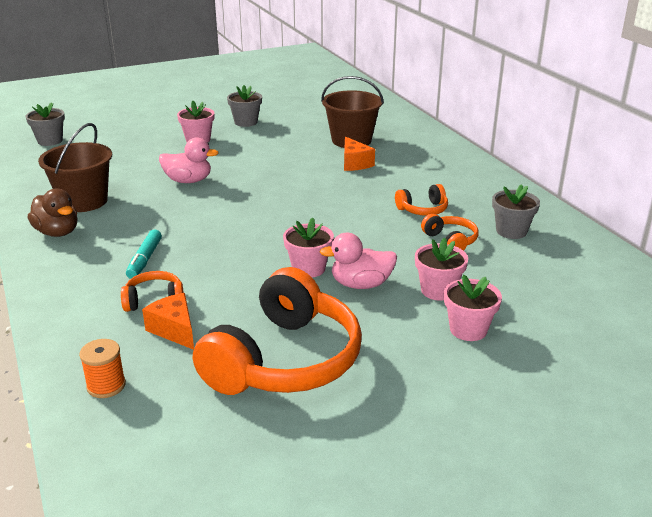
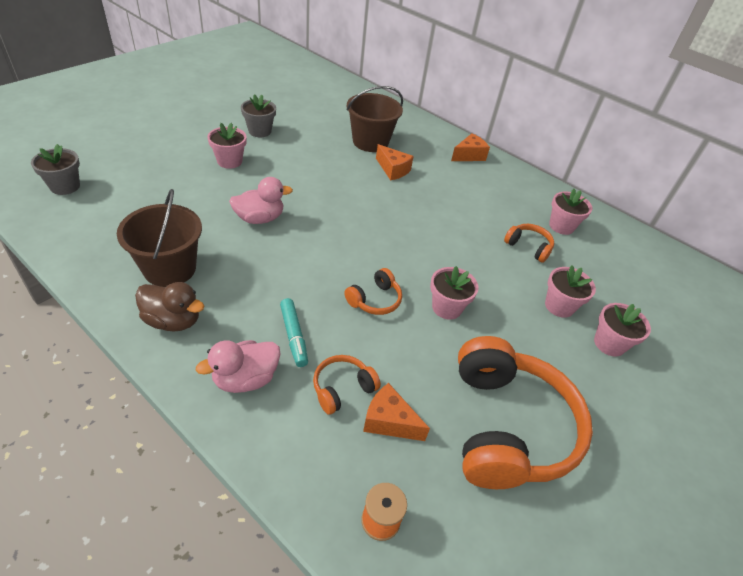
camera: 30 degrees left, 15 degrees up
(361, 284) = (500, 315): pink duck -> pink duck (245, 379)
(423, 209) = (484, 215): orange headphones -> orange headphones (374, 300)
(455, 162) = (469, 156): none -> orange cheese
(511, 231) = (561, 226): grey flower pot -> pink flower pot

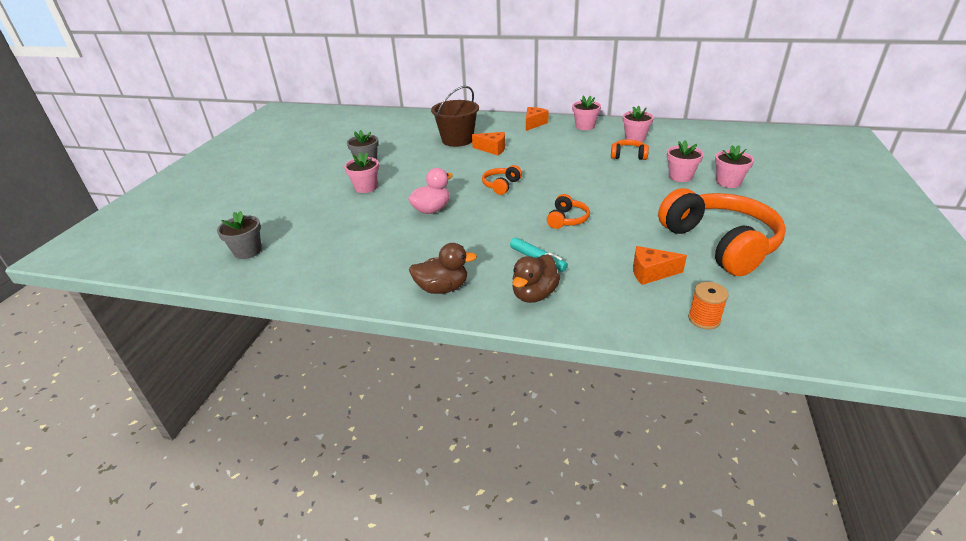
camera: 20 degrees left, 10 degrees down
(170, 269) = (401, 262): brown bucket -> none
(245, 379) = (534, 294): pink duck -> brown duck
(342, 388) = (603, 271): orange headphones -> orange headphones (501, 185)
(447, 307) = (616, 204): pink flower pot -> pink flower pot (585, 126)

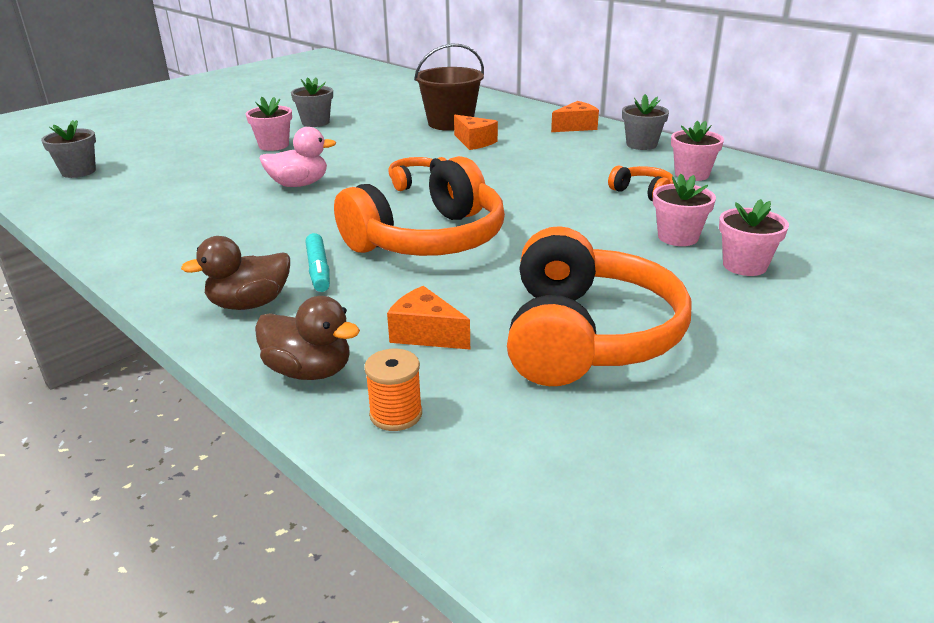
camera: 30 degrees right, 5 degrees down
(442, 288) = (174, 262): brown duck -> brown duck (309, 371)
(567, 219) = (428, 240): orange headphones -> orange headphones, size x2.27
(585, 126) = (641, 144): pink flower pot -> grey flower pot

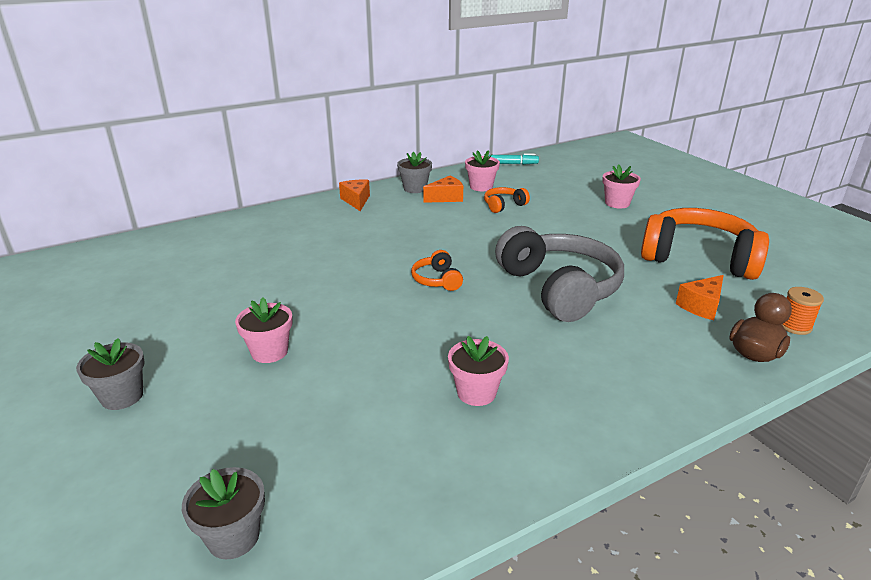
camera: 75 degrees left, 0 degrees up
(250, 304) = (661, 377): brown duck -> none
(299, 184) = (408, 340): pink duck -> none
(315, 122) = (211, 319): grey flower pot -> grey flower pot (122, 396)
(318, 270) = (604, 341): turquoise marker -> turquoise marker (513, 164)
(428, 240) = (559, 288): orange headphones -> grey headphones
(450, 123) = (294, 247): brown bucket -> none
(474, 142) = (357, 243): orange cheese -> orange cheese (446, 198)
(678, 237) = (576, 210): pink flower pot -> pink flower pot (476, 392)

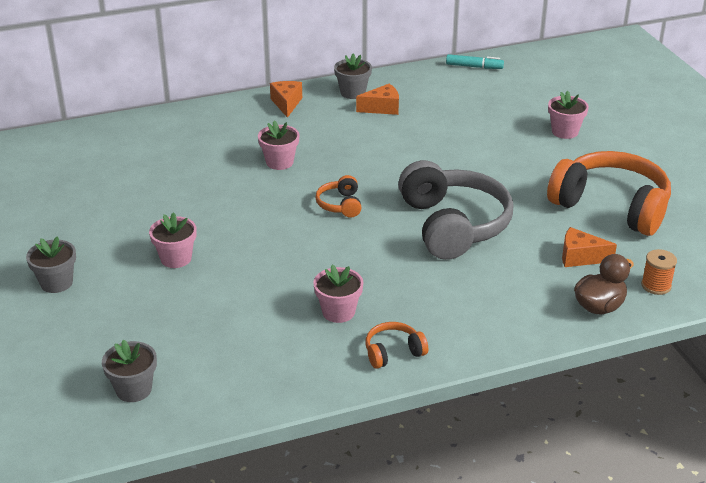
camera: 10 degrees right, 5 degrees up
(481, 187) = (425, 96): pink flower pot -> pink flower pot (279, 162)
(504, 205) = (440, 124): orange headphones -> orange headphones (393, 352)
(701, 306) = (580, 257): orange cheese -> orange cheese turned 45 degrees clockwise

